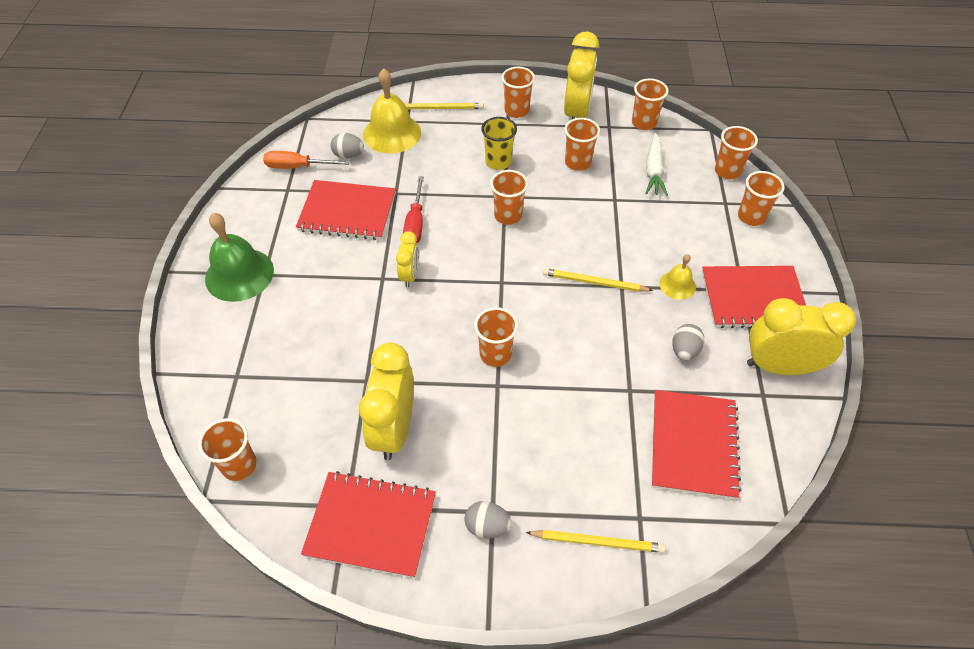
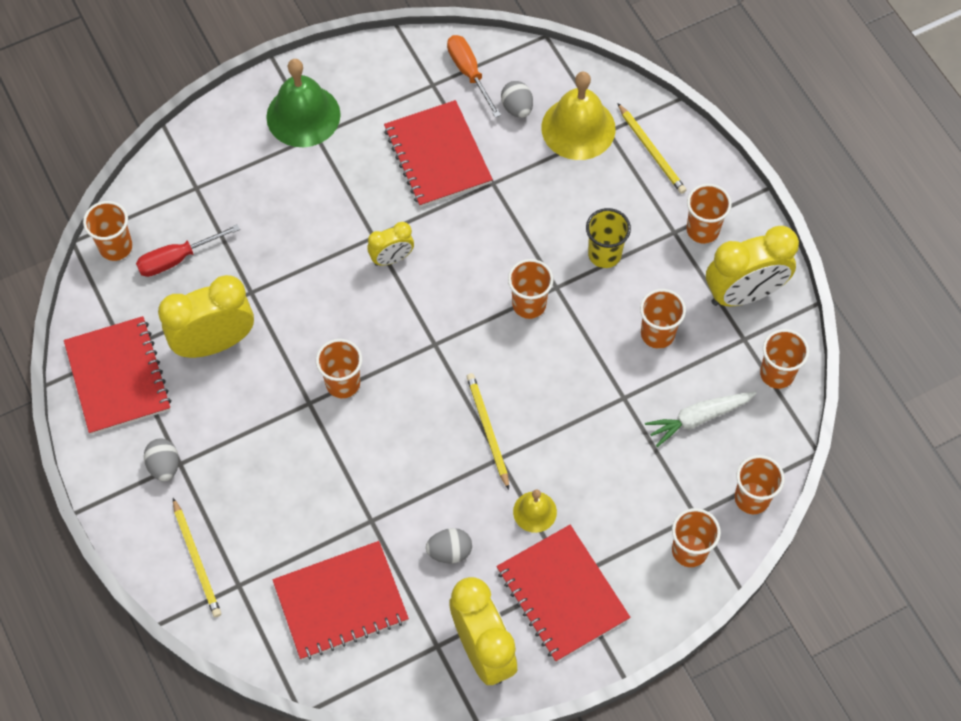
camera: 60 degrees right, 10 degrees up
(415, 223) = (462, 225): red screwdriver -> red screwdriver (177, 259)

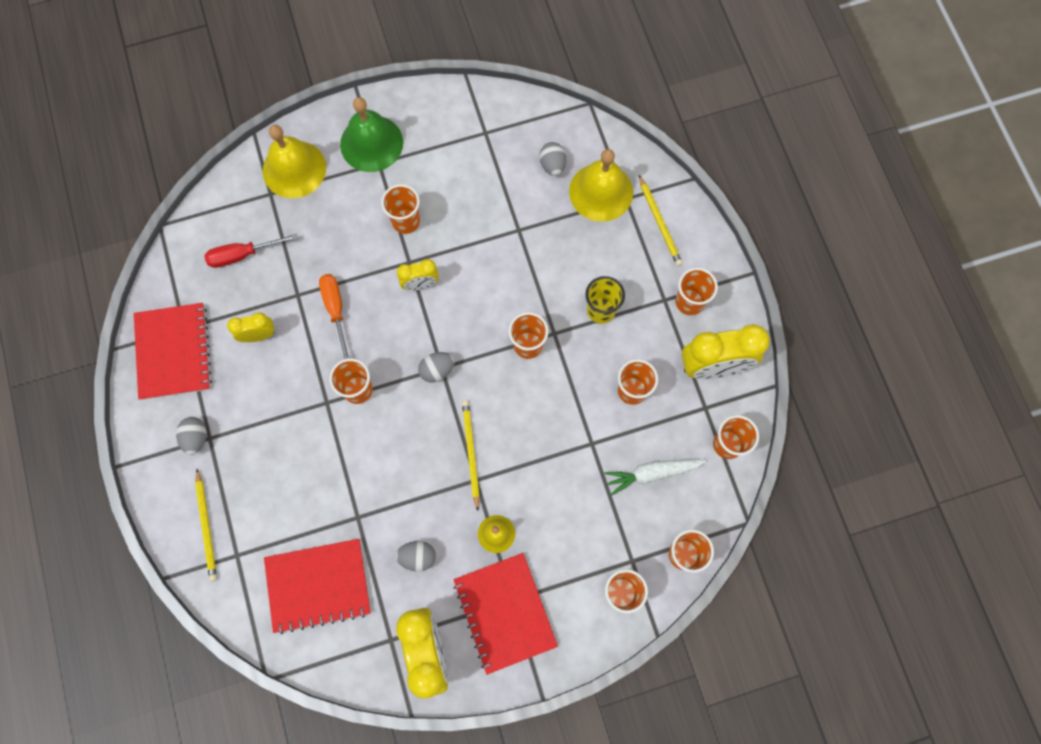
camera: 10 degrees right, 10 degrees up
(116, 247) = (194, 236): orange cup -> orange cup (406, 221)
(214, 343) = (259, 335): yellow clock -> yellow clock, size x0.53
(218, 157) = (294, 169): none -> yellow bell
(430, 348) = (437, 370): none -> grey egg
(438, 156) = (477, 197): red notebook -> none
(469, 73) = (518, 127): orange screwdriver -> orange screwdriver (335, 310)

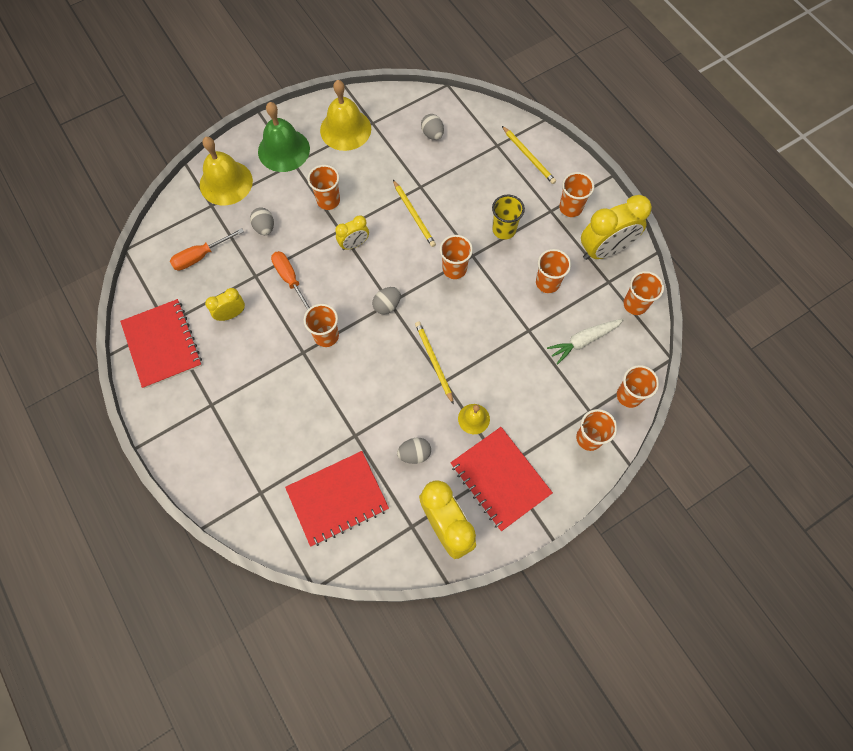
camera: 15 degrees left, 5 degrees down
(196, 438) = (200, 407): grey egg -> grey egg (264, 227)
(207, 526) = (228, 476): yellow pencil -> yellow pencil (414, 215)
(242, 255) = (201, 256): red screwdriver -> orange screwdriver
(601, 192) = (476, 145): yellow bell -> yellow bell (345, 129)

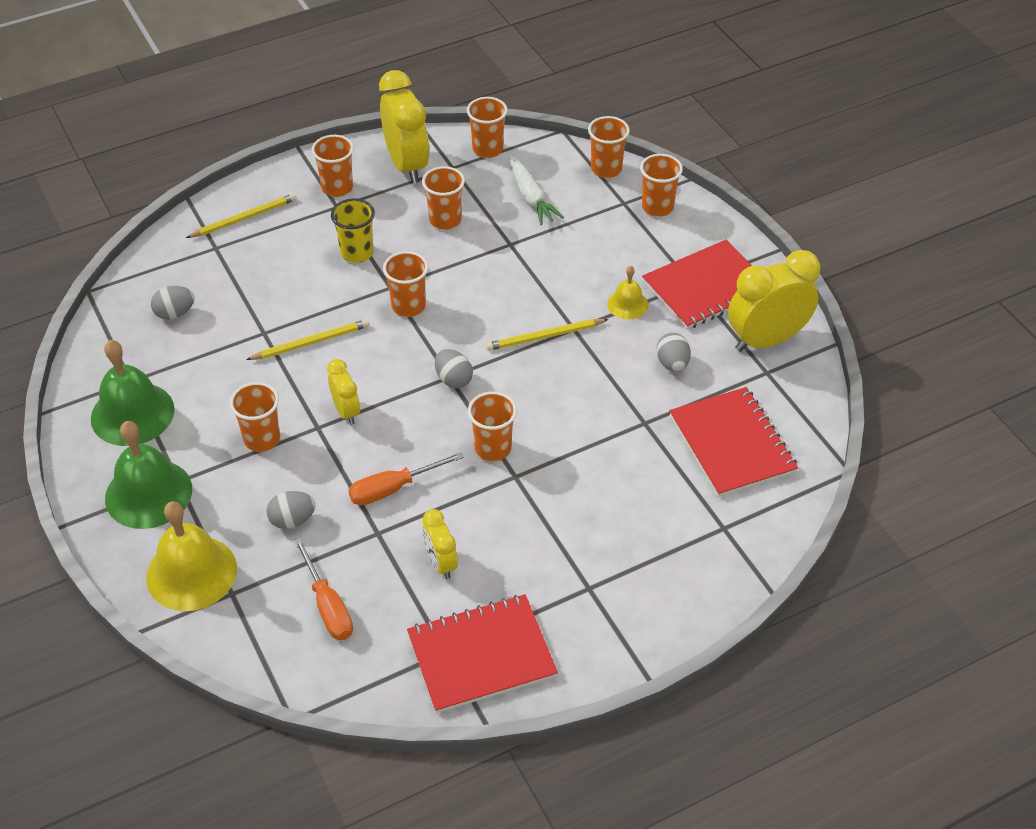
camera: 85 degrees left, 20 degrees down
(345, 129) = (132, 413): yellow bell -> green bell

